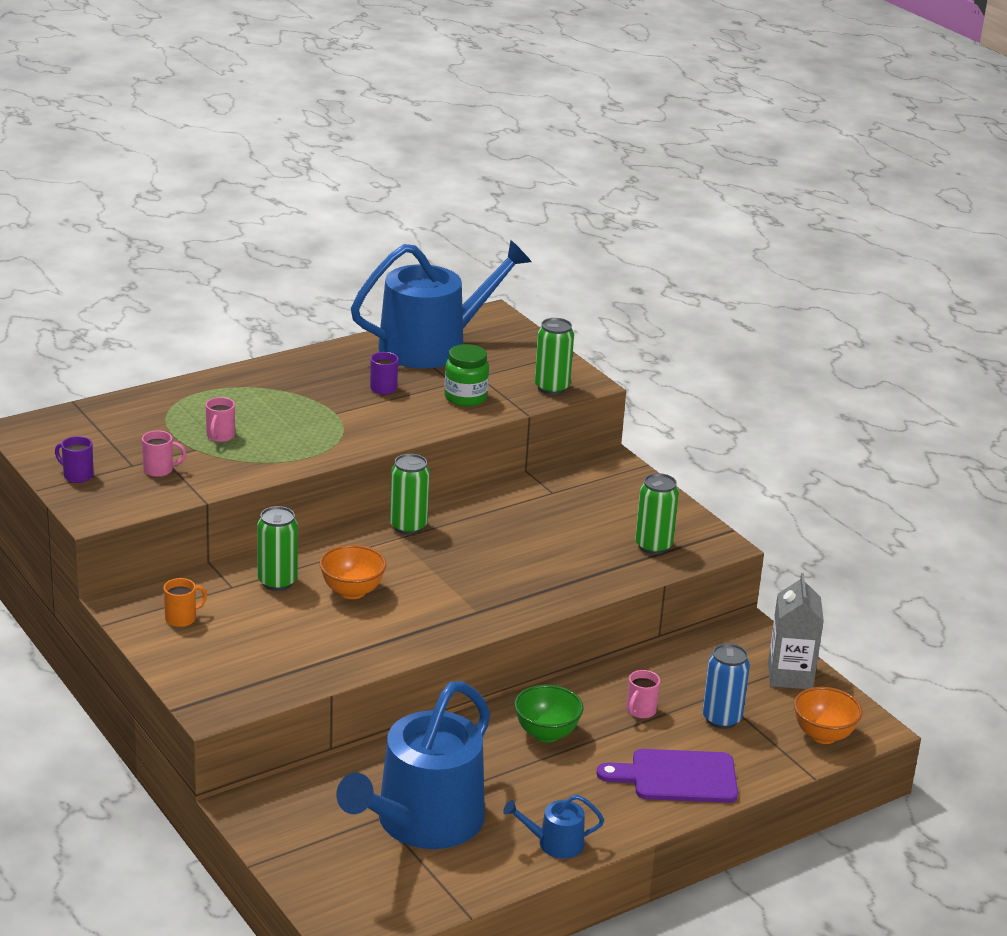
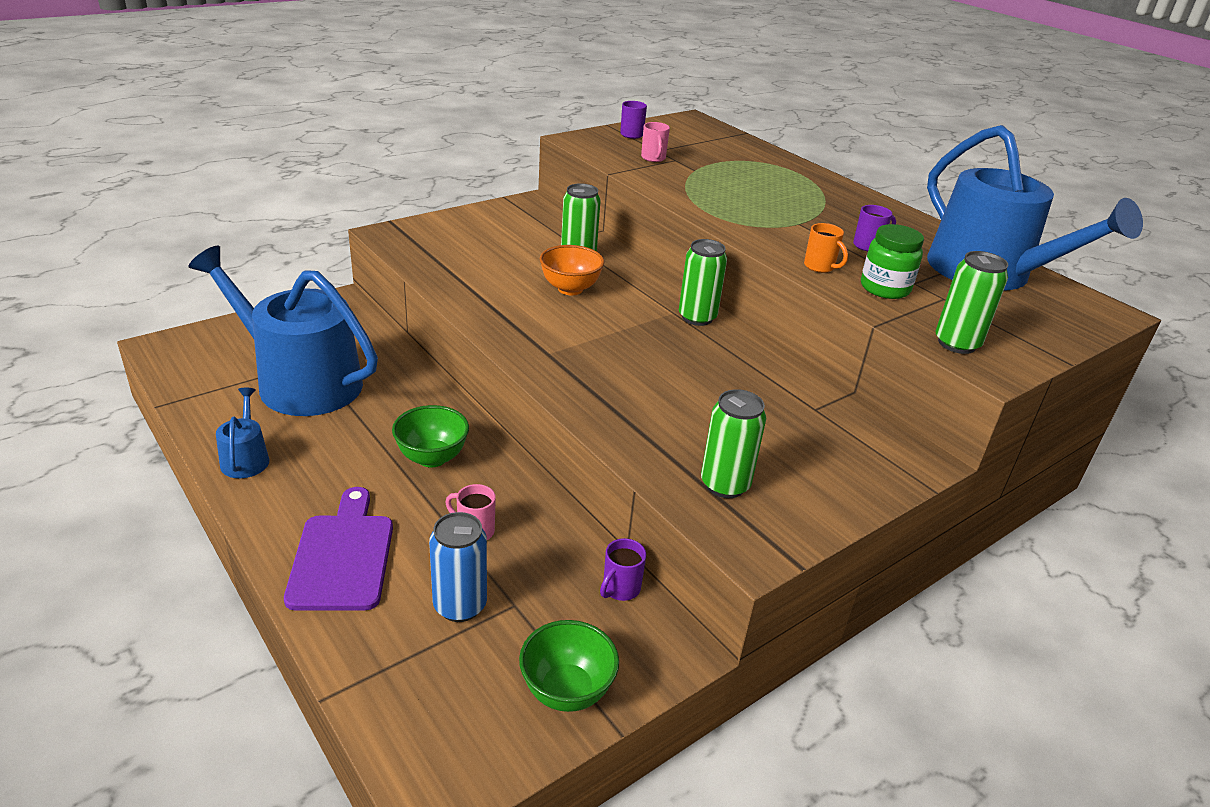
camera: 85 degrees right, 5 degrees up
(182, 619) = (514, 221): orange mug -> orange mug (820, 267)
(220, 436) = (722, 178): pink mug -> none
(695, 646) = (620, 589): none -> purple mug
(790, 675) = (566, 691): grey carton -> green bowl
(823, 735) = (420, 720): orange bowl -> none

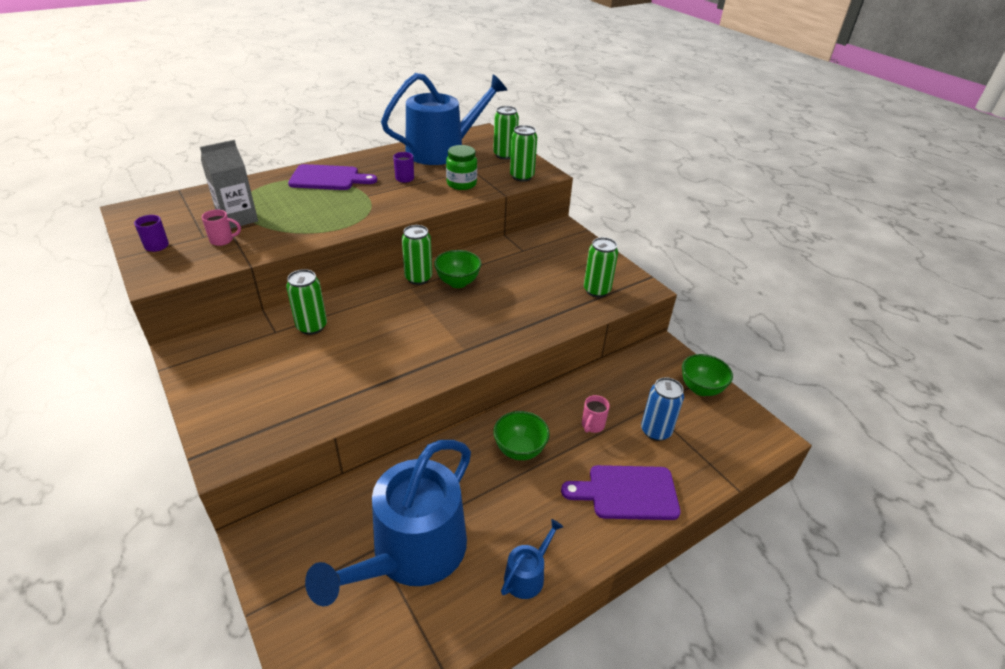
camera: 85 degrees left, 5 degrees up
(246, 458) = (527, 575): blue watering can -> blue watering can turned 135 degrees clockwise
(570, 289) = (368, 334): orange bowl -> none
(620, 589) = (628, 364): purple mug -> none
(698, 347) = (458, 282): none -> green bowl
(700, 161) = (237, 219): none -> grey carton
(820, 267) = (434, 199): orange mug -> none
(828, 199) = (328, 178): none -> purple cutting board
(1029, 330) = (504, 155): none -> green can

